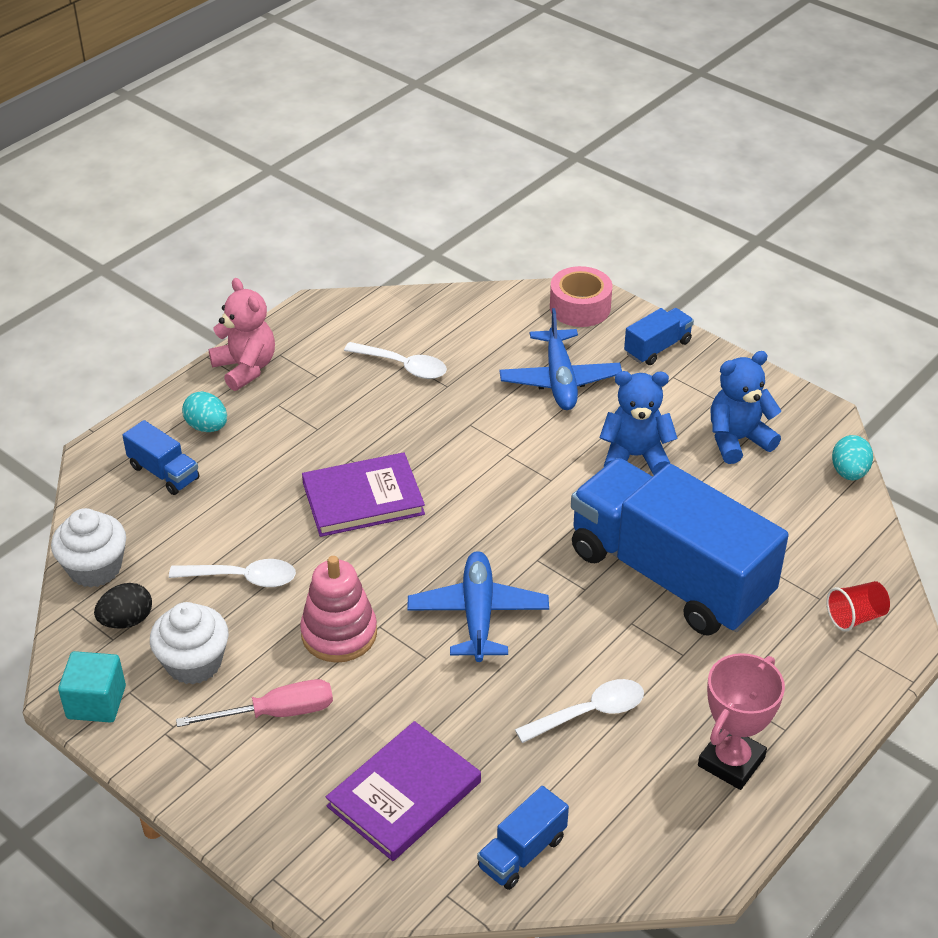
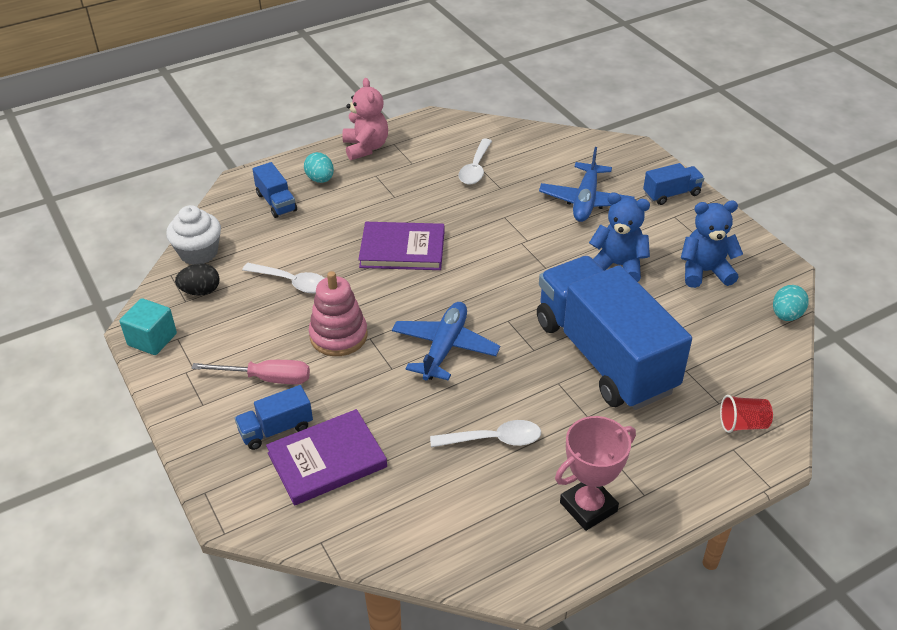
camera: 20 degrees right, 0 degrees up
(194, 663) = (229, 330): white cupcake -> none
(403, 366) = (475, 168): white spoon -> white spoon turned 60 degrees clockwise
(522, 852) = (392, 527): blue truck -> blue truck (276, 429)
(580, 307) = (625, 155): pink tape -> none

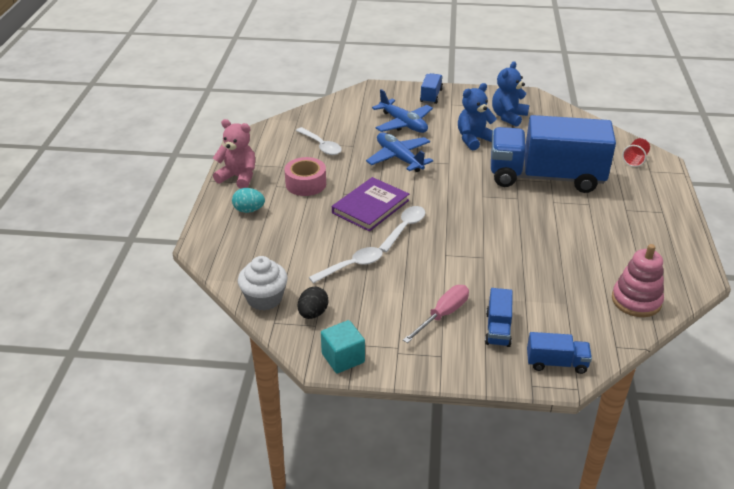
camera: 55 degrees left, 5 degrees down
(276, 202) = (250, 239): blue truck -> blue truck (556, 363)
(327, 460) = (545, 316): purple book -> none
(338, 336) = (430, 267): pink stacking toy -> pink stacking toy (636, 300)
(398, 191) = (306, 184): none -> pink tape
(445, 348) = (485, 229): blue plane -> blue plane (399, 158)
(494, 439) = (581, 243): white spoon -> white spoon (404, 228)
(588, 507) = (658, 233): pink trophy -> none
(786, 315) = (566, 111): turquoise egg -> none

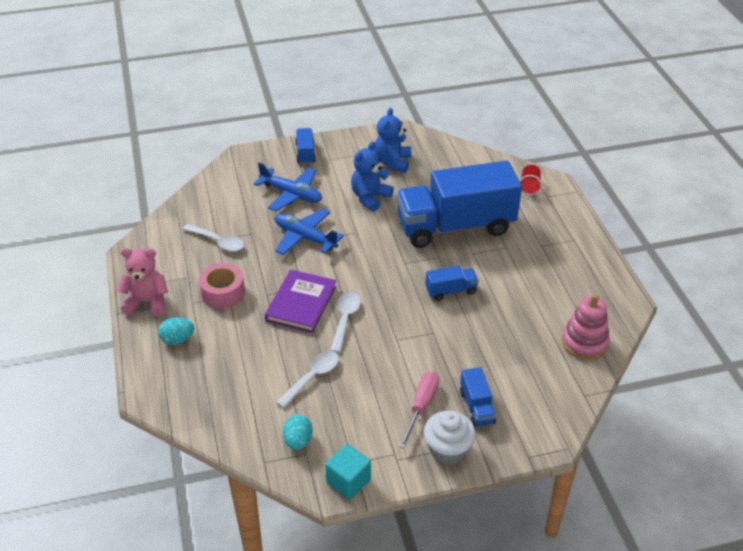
camera: 20 degrees left, 5 degrees up
(264, 298) = (242, 438): white cupcake -> white cupcake (448, 449)
(313, 313) = (298, 441): black egg -> turquoise egg
(556, 363) = (541, 427): blue truck -> blue truck (451, 291)

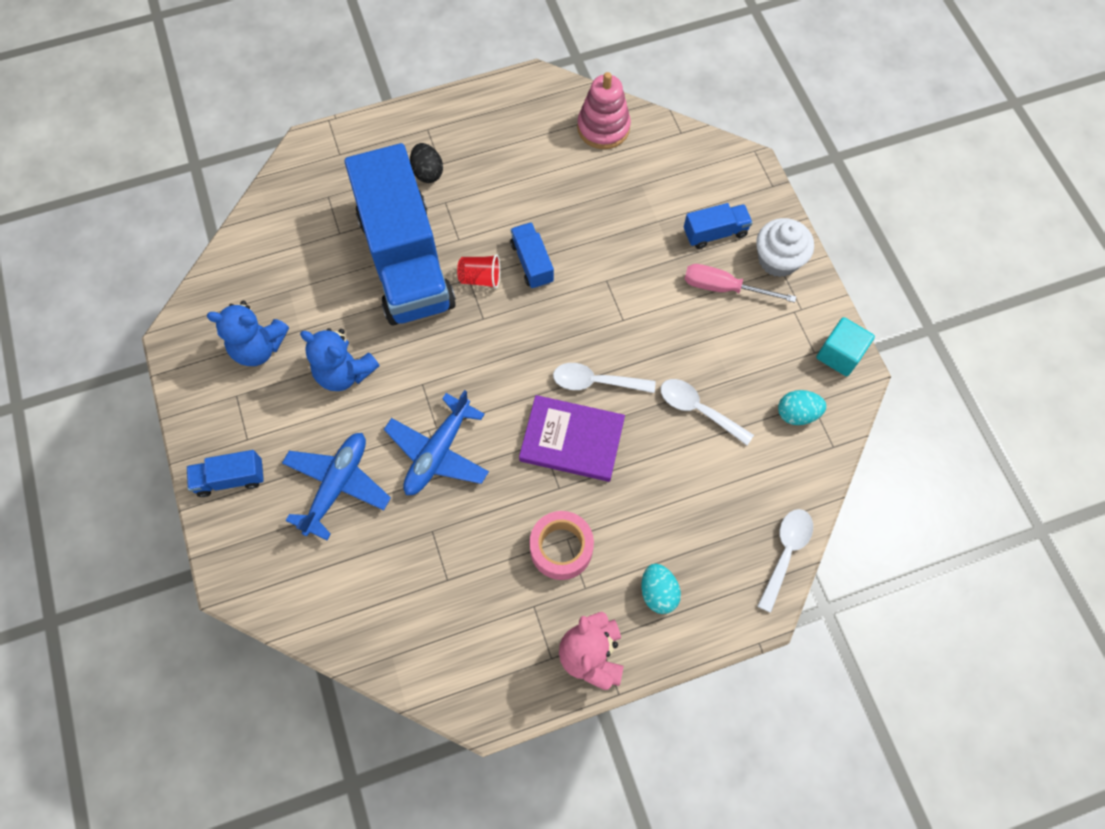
camera: 95 degrees left, 25 degrees up
(218, 242) = (453, 577): white spoon -> white spoon (785, 553)
(529, 187) = (319, 173): red cup -> red cup (480, 278)
(532, 239) = (428, 172): none -> black egg

